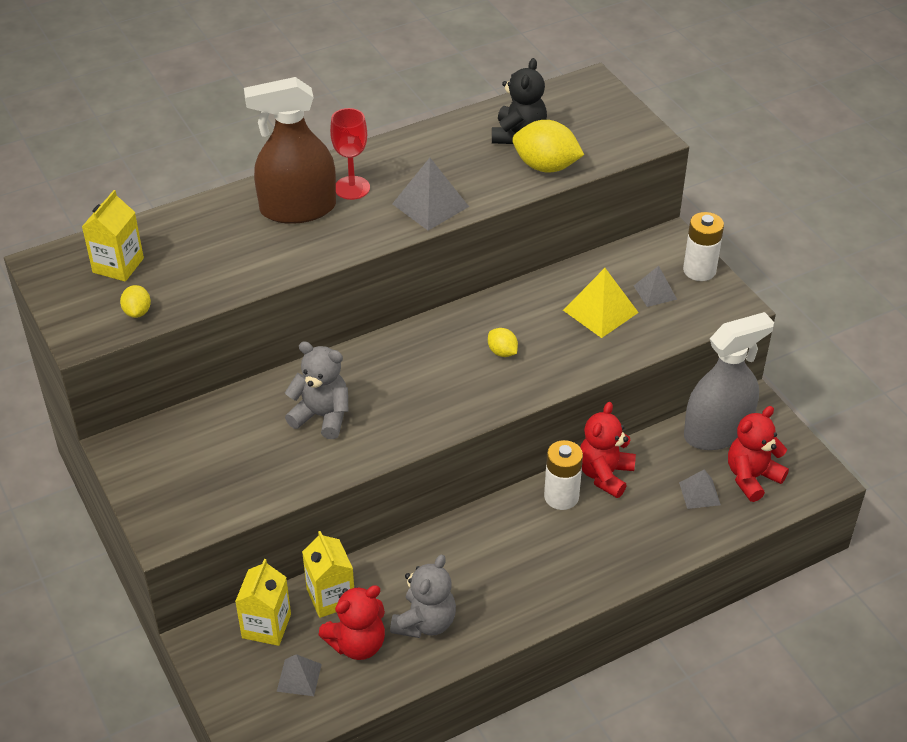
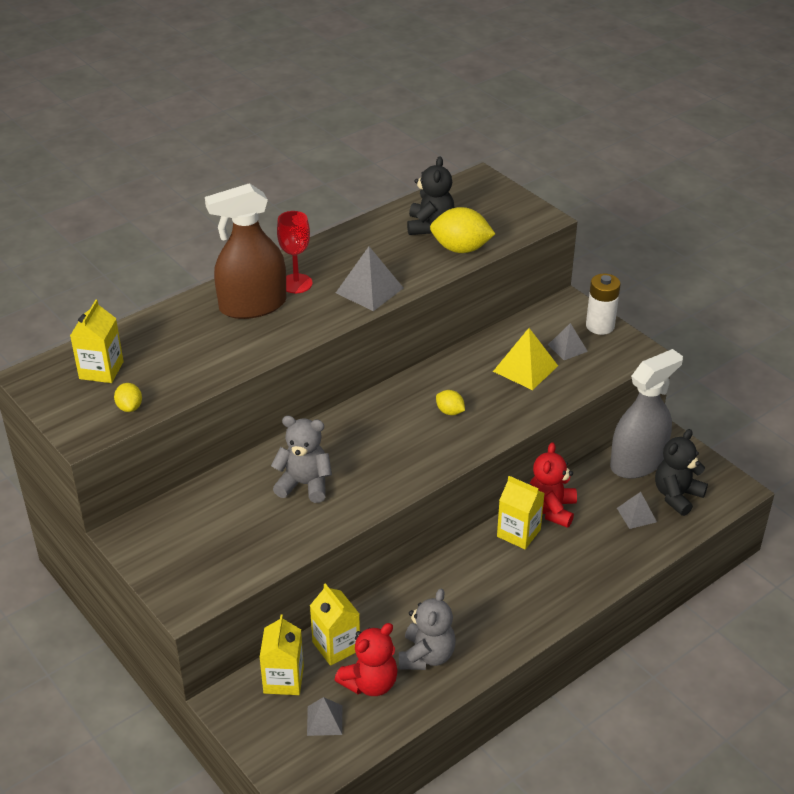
camera: 10 degrees left, 5 degrees down
(561, 497) = (518, 533): white battery -> yellow carton
(751, 477) = (677, 496): red teddy bear -> black teddy bear

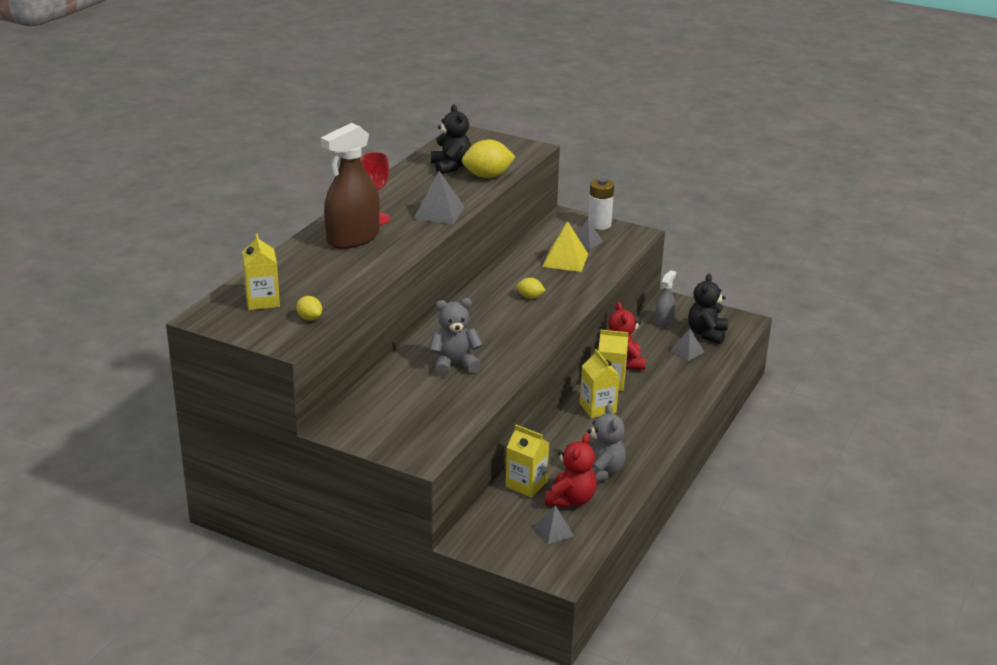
camera: 25 degrees left, 10 degrees down
(283, 679) = (501, 515): yellow carton -> yellow carton (597, 408)
(637, 462) = (664, 320): grey spray bottle -> grey spray bottle, size x0.49

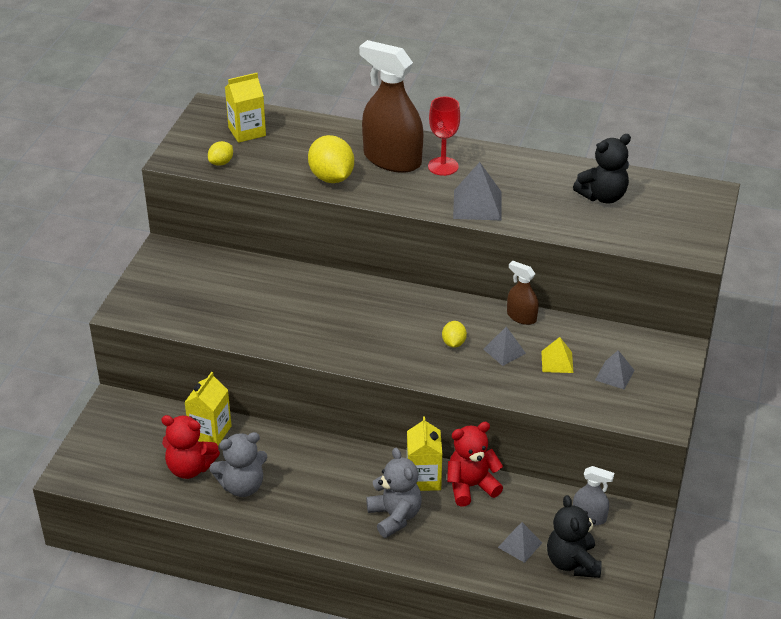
camera: 80 degrees right, 10 degrees up
(454, 364) = (292, 307): grey teddy bear -> grey teddy bear (395, 516)
(487, 176) = (592, 226): yellow lemon -> yellow lemon (331, 177)
(507, 266) = (521, 317): none -> brown spray bottle
(554, 531) = (136, 461): grey pyramid -> grey pyramid (504, 351)
(565, 260) = (557, 362): yellow pyramid -> yellow pyramid, size x0.62
(597, 408) = (365, 473): yellow carton -> none
(599, 224) = (669, 382): white battery -> none
(707, 334) = (572, 562): black teddy bear -> black teddy bear turned 105 degrees counterclockwise

